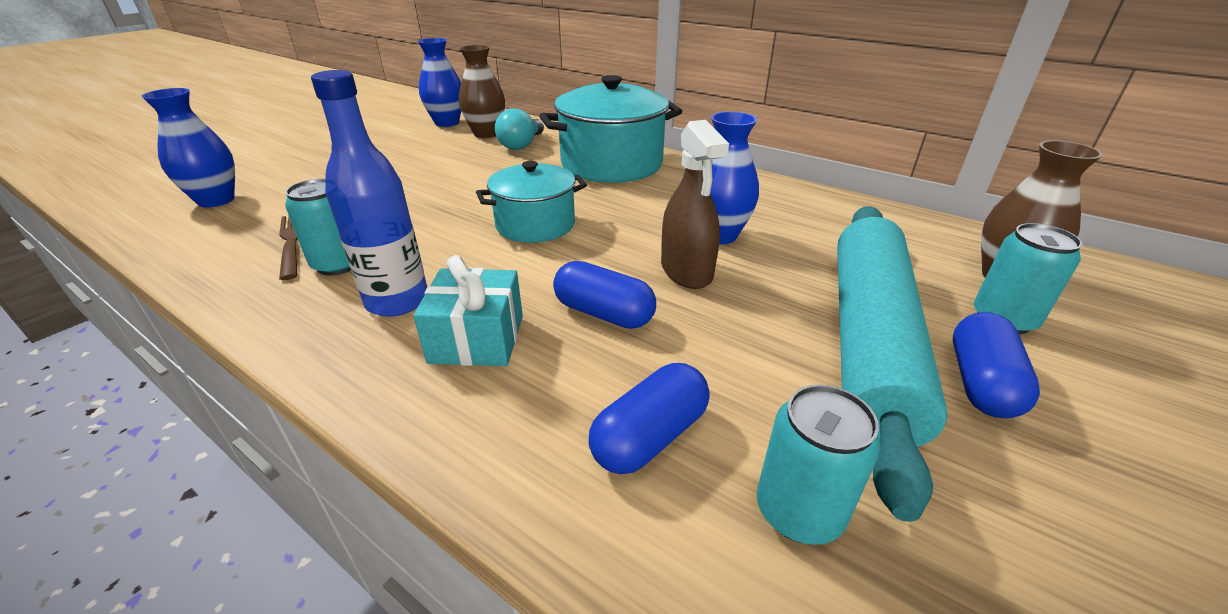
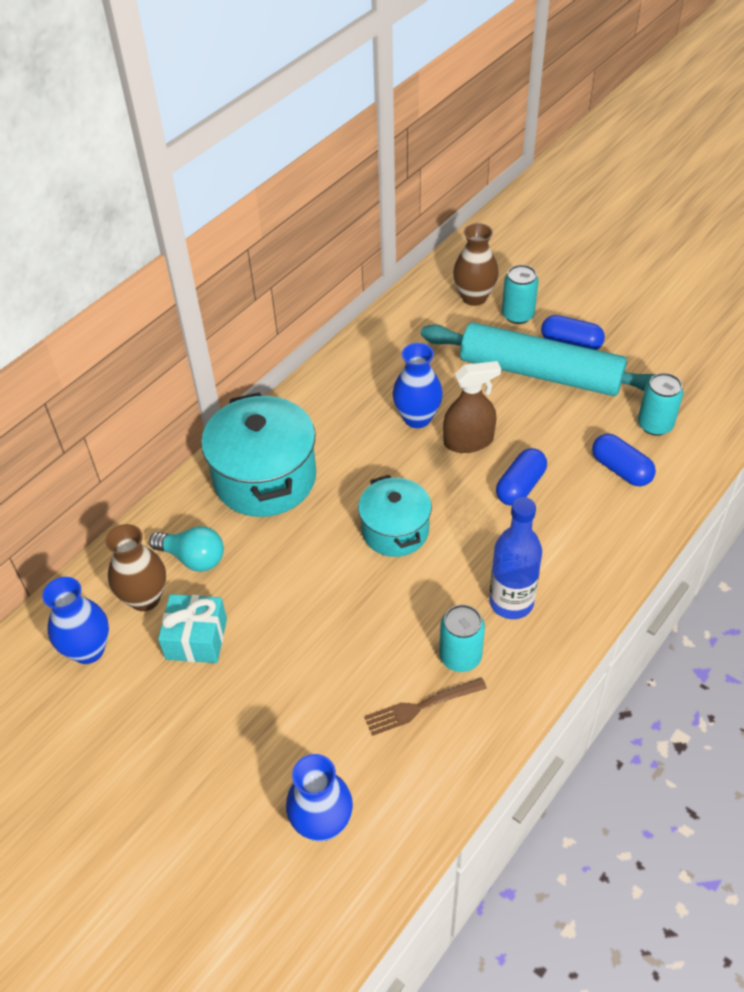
camera: 85 degrees left, 15 degrees up
(477, 339) = (550, 549): turquoise gift -> turquoise gift (196, 638)

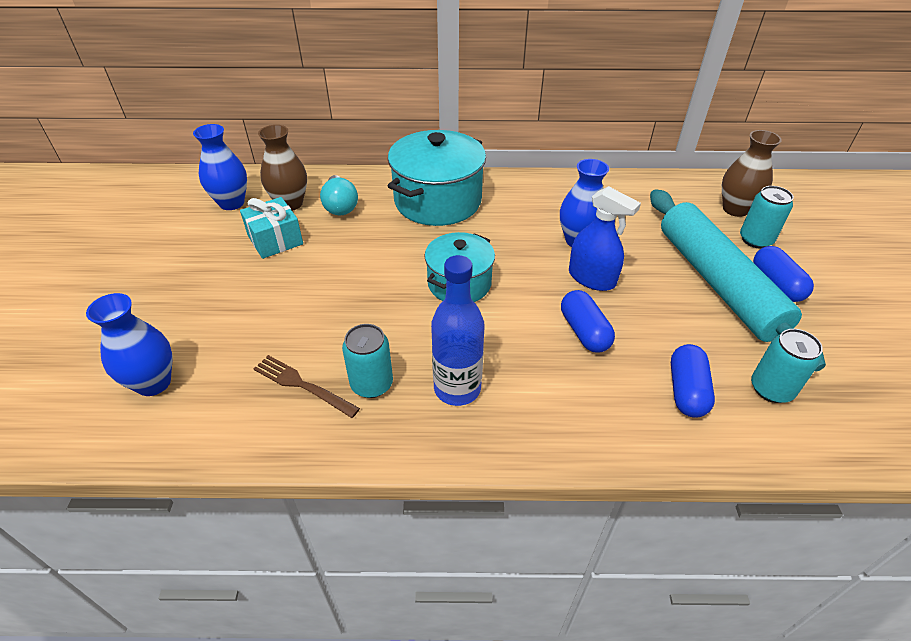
camera: 50 degrees right, 5 degrees down
(468, 441) = (591, 278): brown spray bottle -> blue spray bottle
(520, 486) = (584, 331): blue capsule -> blue capsule turned 75 degrees clockwise

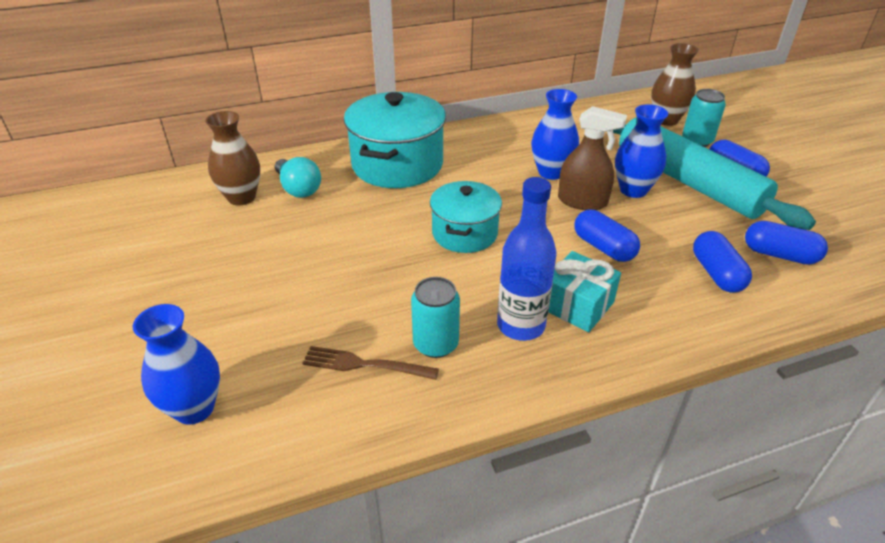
camera: 20 degrees left, 5 degrees down
(232, 203) = (173, 210): blue vase -> blue vase (633, 190)
(275, 240) = (247, 235): turquoise gift -> turquoise gift (577, 305)
(591, 278) = (582, 201): blue spray bottle -> brown spray bottle
(771, 389) = (779, 255): turquoise can -> blue capsule

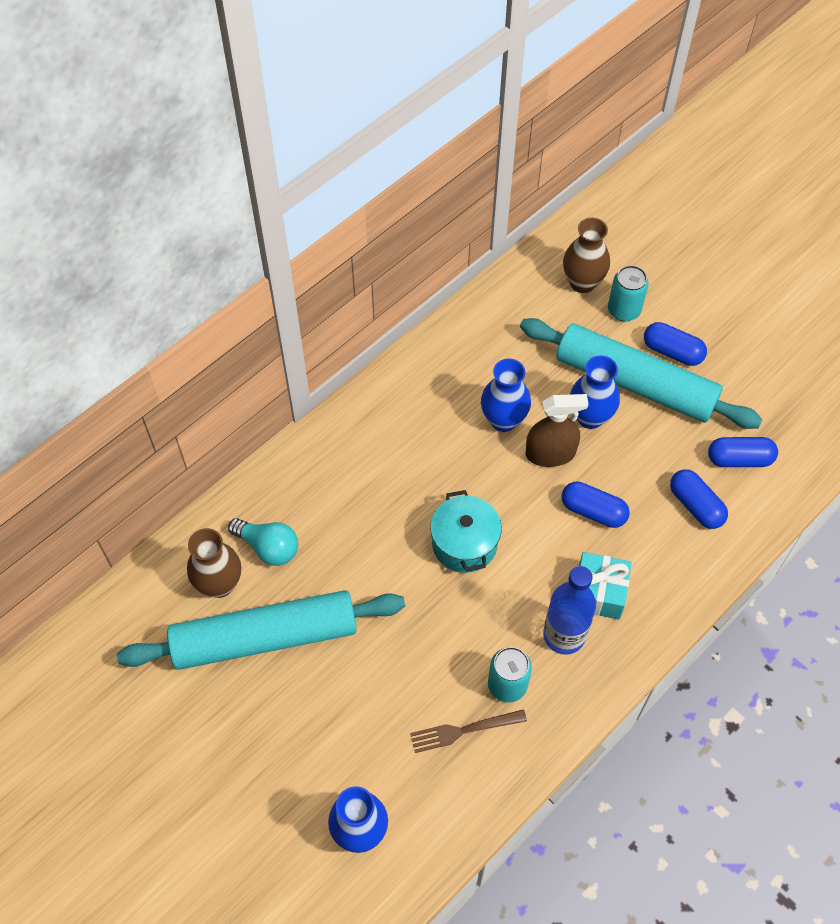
camera: 25 degrees left, 20 degrees up
(245, 238) = (265, 637): none -> turquoise rolling pin
(397, 164) = (345, 469): turquoise pot -> none

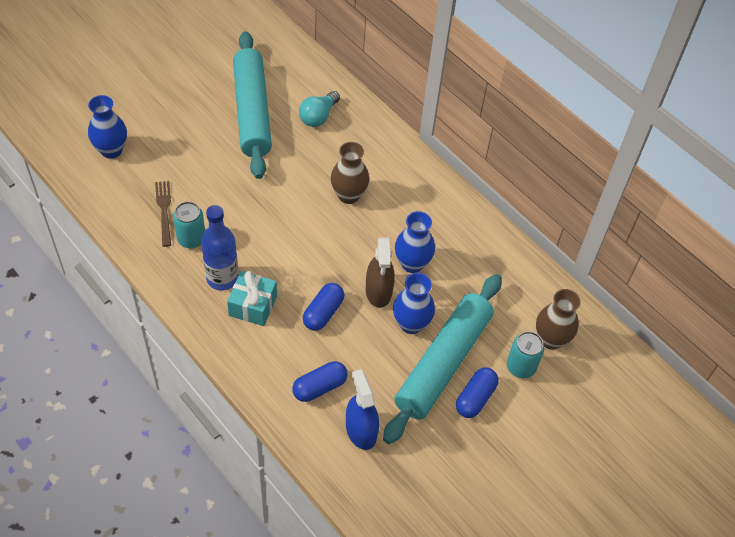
camera: 90 degrees right, 5 degrees down
(219, 584) = (295, 91): brown vase -> brown vase (348, 195)
(464, 544) = (306, 226): turquoise pot -> none
(739, 459) = (361, 430): blue capsule -> blue spray bottle

